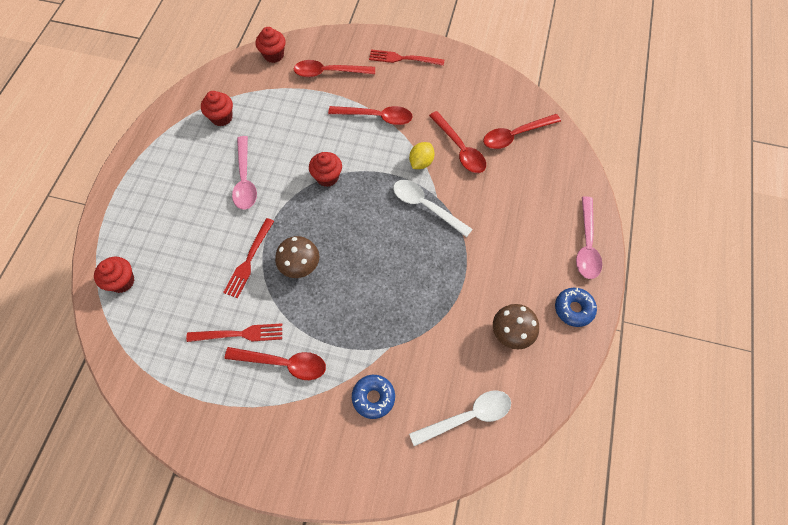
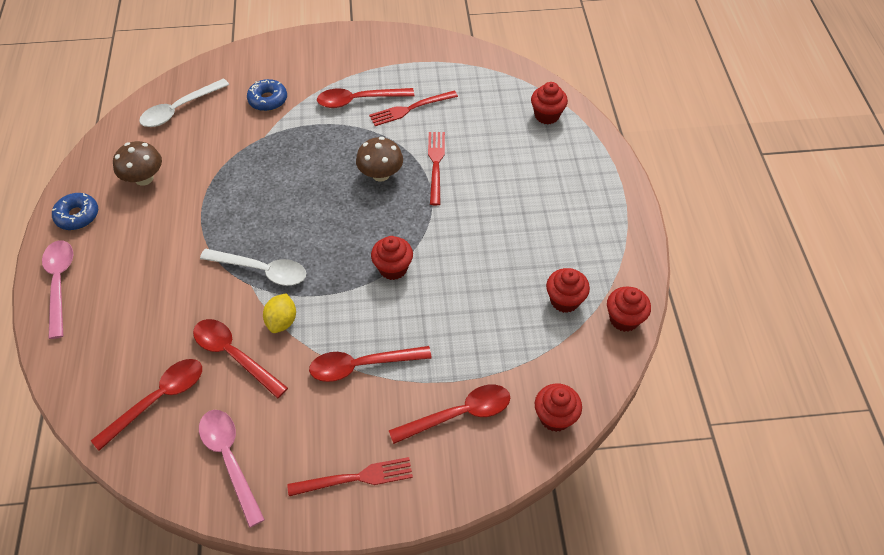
camera: 160 degrees right, 10 degrees down
(192, 94) = (624, 319): none -> red cupcake
(245, 180) = (488, 237): pink spoon -> pink spoon (230, 460)

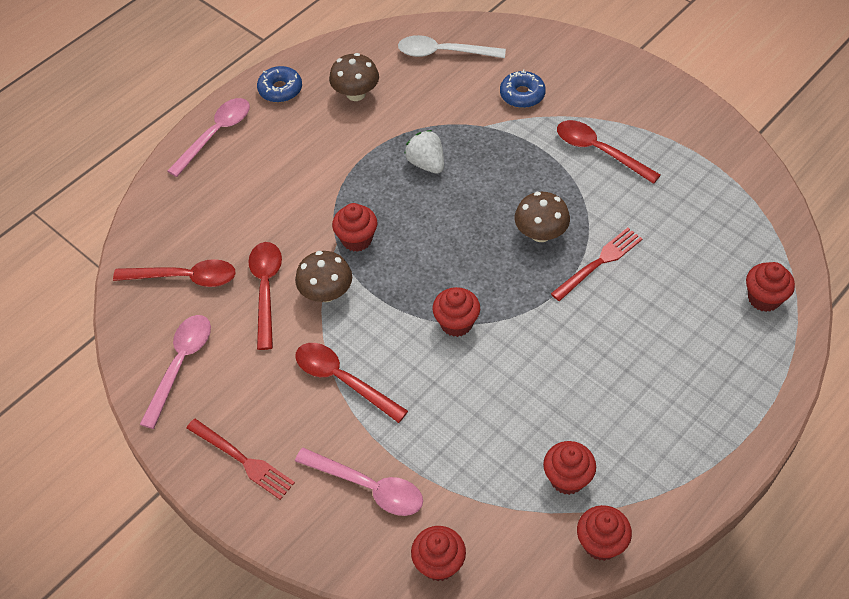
camera: 50 degrees right, 0 degrees up
(253, 187) = (426, 163): none -> white strawberry
(262, 270) = (357, 239): white spoon -> red cupcake
(282, 321) = (326, 293): yellow lemon -> brown mushroom
(409, 109) = (636, 193): red fork -> none
(459, 414) = (368, 487): red spoon -> pink spoon

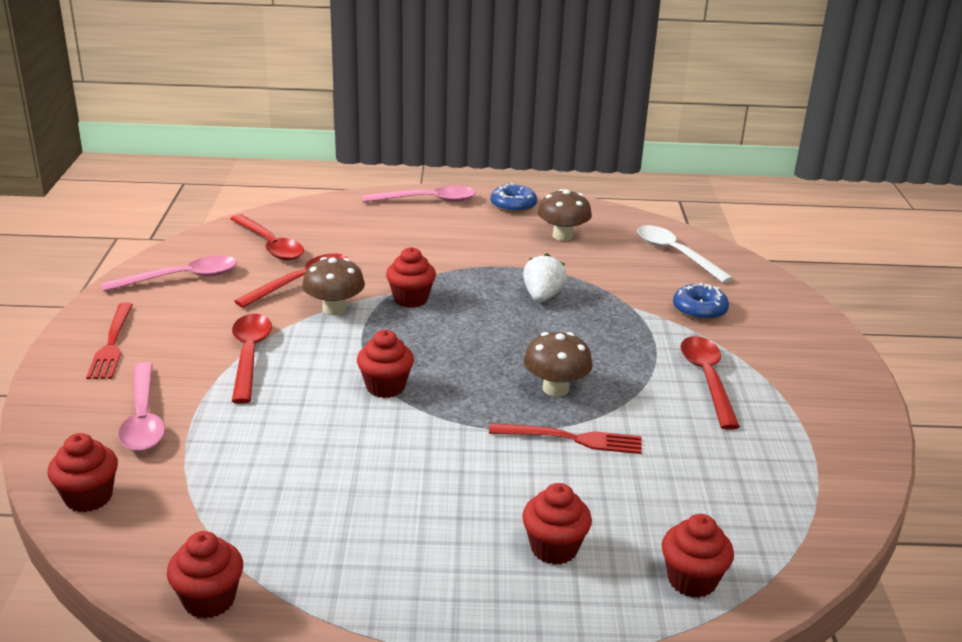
camera: 45 degrees right, 25 degrees down
(567, 478) = (272, 537): red cupcake -> red cupcake (554, 548)

